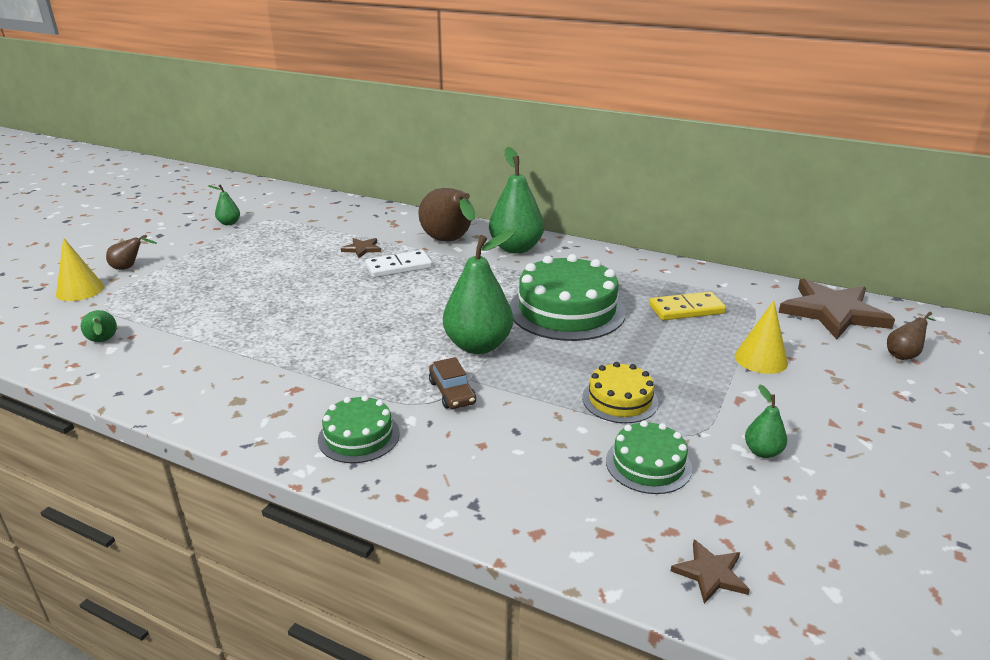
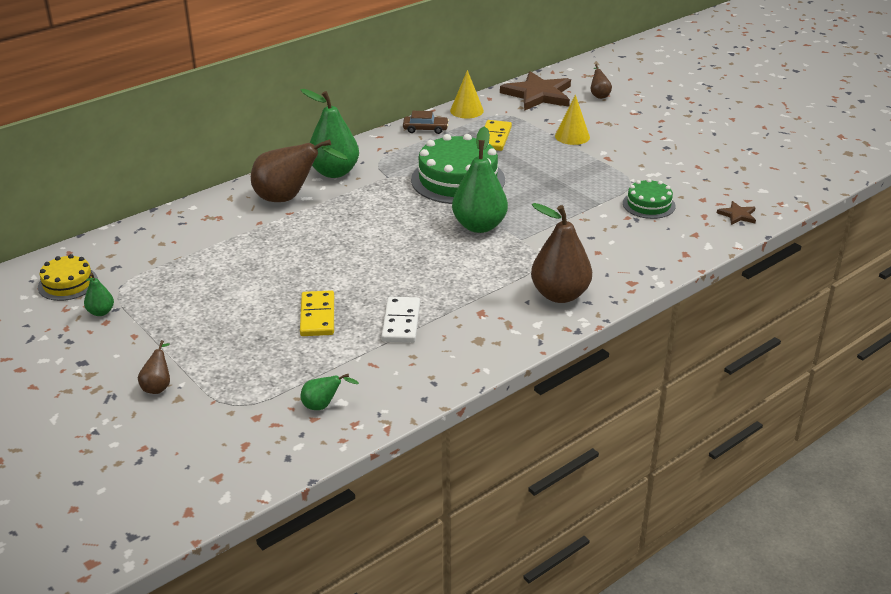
camera: 65 degrees left, 5 degrees up
(80, 290) = (188, 421): yellow cone -> yellow cone (466, 110)
(253, 303) = (317, 316): none -> yellow domino
(359, 436) = (560, 295): green cake -> brown pear
(362, 249) = (257, 244): brown star -> none
(399, 267) = (315, 232): white domino -> white domino (401, 322)
(452, 392) = (532, 249): brown car -> brown car (425, 129)
(620, 400) = (582, 194): yellow cake -> yellow cake (68, 283)
(762, 452) = (658, 169): green pear -> none

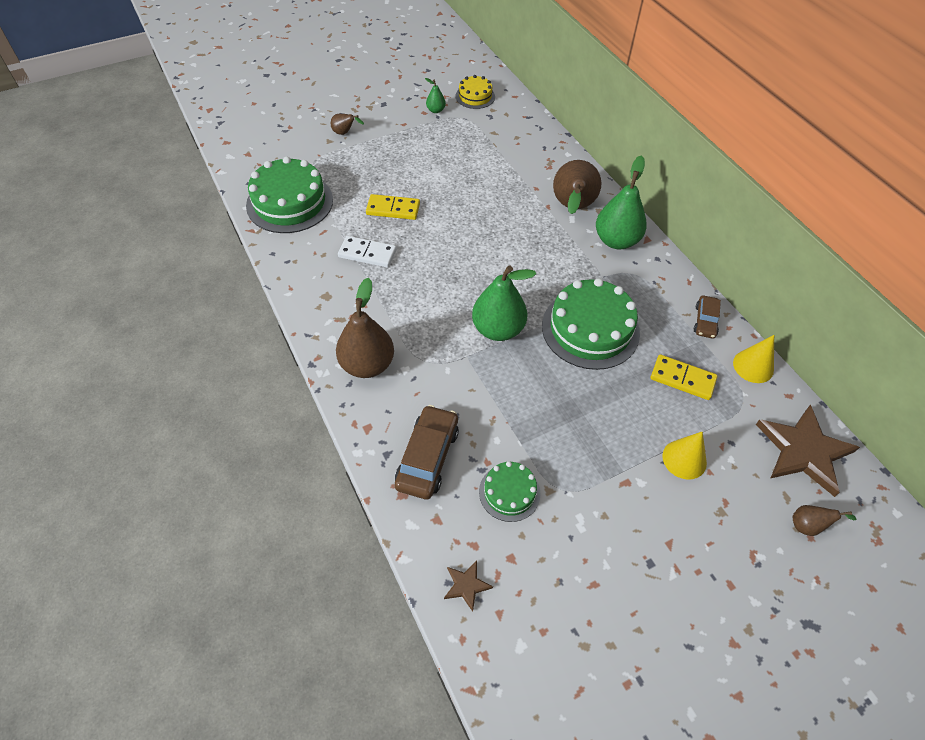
camera: 100 degrees right, 20 degrees up
(323, 406) = (290, 202): green pear -> green cake
(641, 246) = (427, 457): none -> brown car

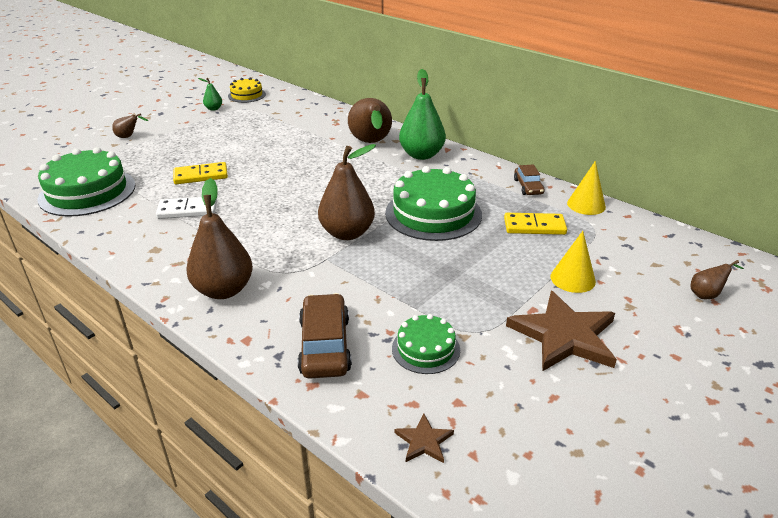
camera: 20 degrees left, 20 degrees down
(498, 329) = (347, 233): green pear -> brown pear
(804, 451) = (665, 247): brown star -> brown star (564, 335)

